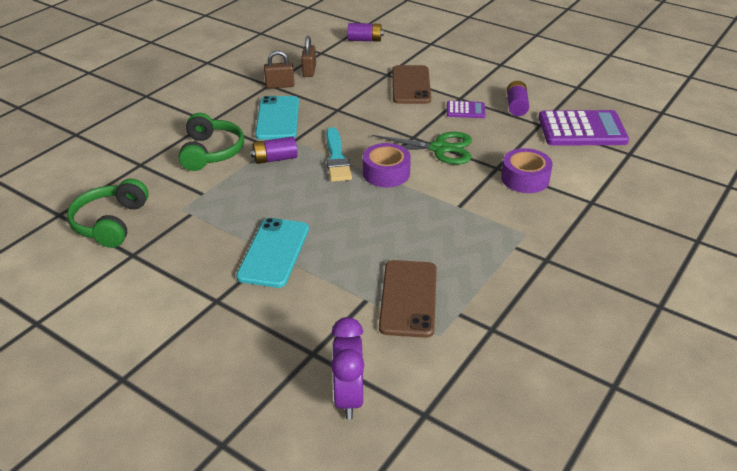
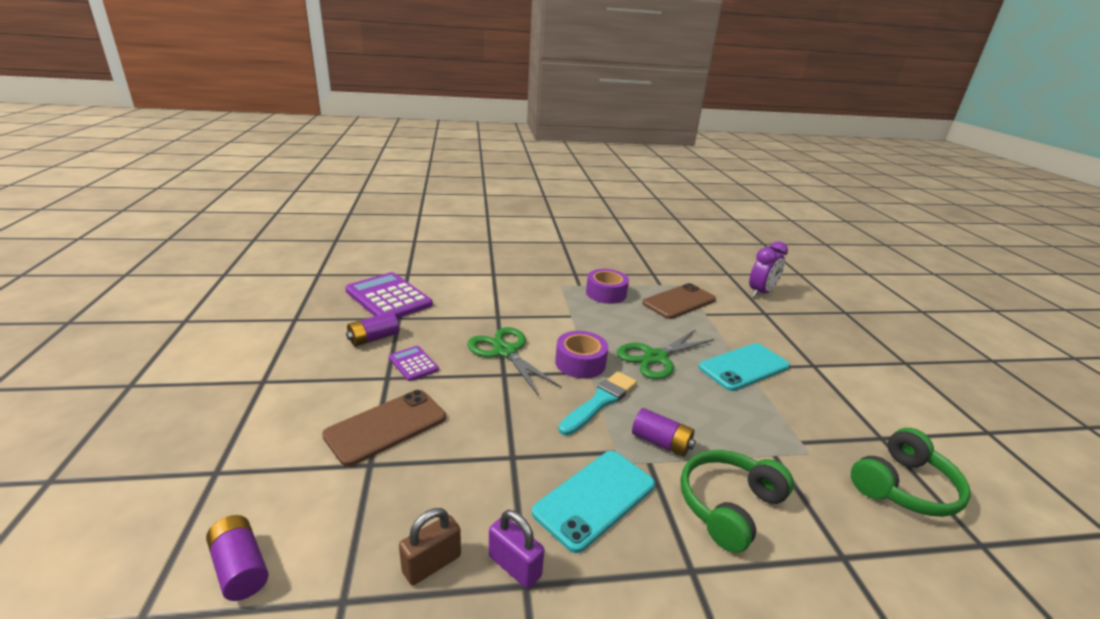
camera: 135 degrees left, 10 degrees down
(280, 85) = (514, 566): brown padlock -> purple padlock
(346, 213) = (655, 357): none -> green scissors
(525, 179) = (498, 301): purple tape -> purple tape (606, 293)

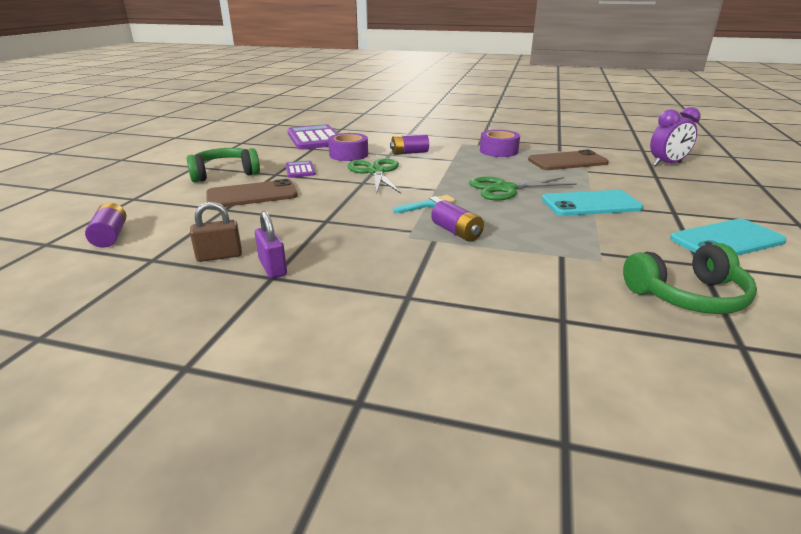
camera: 25 degrees right, 0 degrees up
(373, 338) = (284, 156): purple battery -> purple battery (409, 153)
(580, 363) = (432, 184): purple tape -> purple tape (348, 155)
(595, 498) = (367, 249): turquoise phone -> turquoise phone (726, 240)
(600, 401) = (427, 205): turquoise brush -> turquoise brush, size x0.65
(729, 506) = (480, 273): green headphones -> green headphones (225, 174)

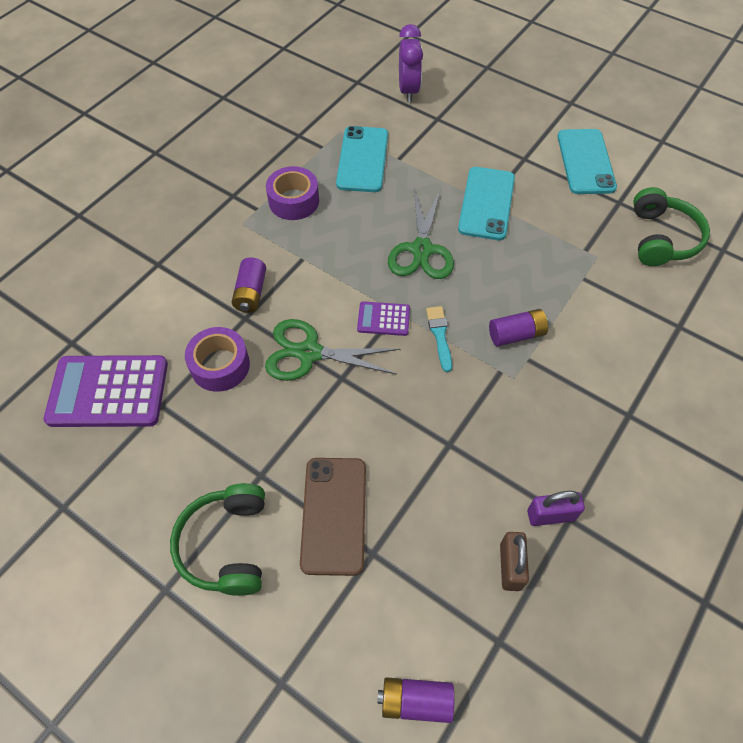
camera: 70 degrees left, 30 degrees up
(300, 170) = (258, 440): purple calculator -> purple calculator (383, 319)
(567, 161) = (362, 159): brown phone -> turquoise phone

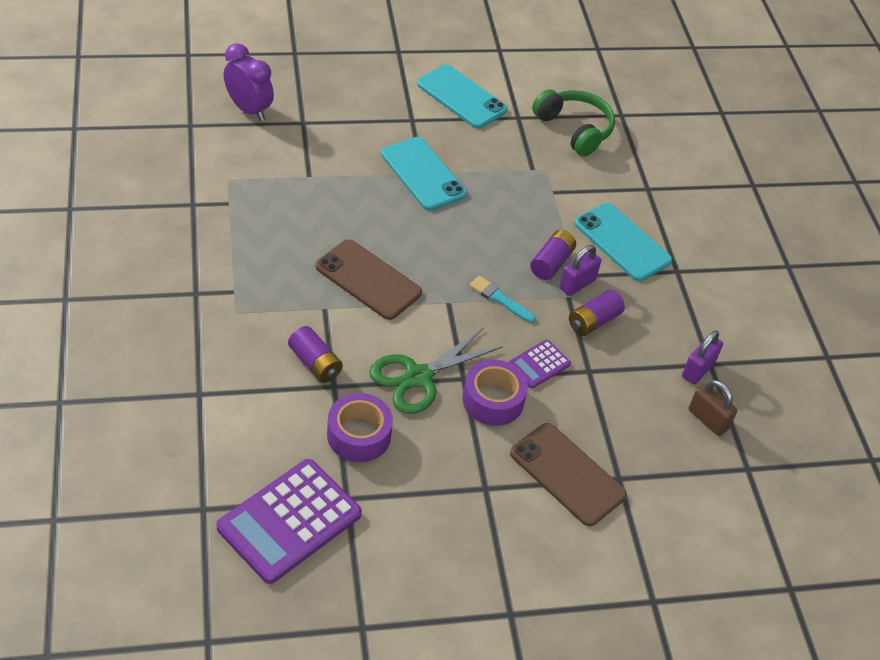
camera: 50 degrees left, 10 degrees down
(227, 545) = (518, 551): green headphones -> none
(294, 201) = (259, 265): purple tape -> purple tape (493, 400)
(355, 257) = (368, 280): none -> brown phone
(362, 159) = (278, 194): turquoise phone -> turquoise phone (622, 242)
(383, 319) = (445, 314): purple calculator -> purple calculator (539, 364)
(415, 701) = (739, 541): purple battery -> purple battery (593, 321)
(422, 250) = (414, 241): green scissors -> none
(519, 366) = (577, 284): none -> purple padlock

